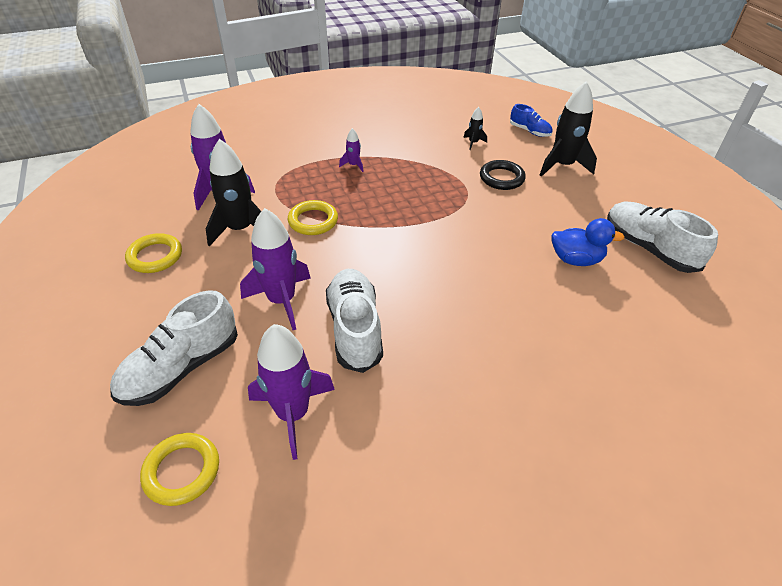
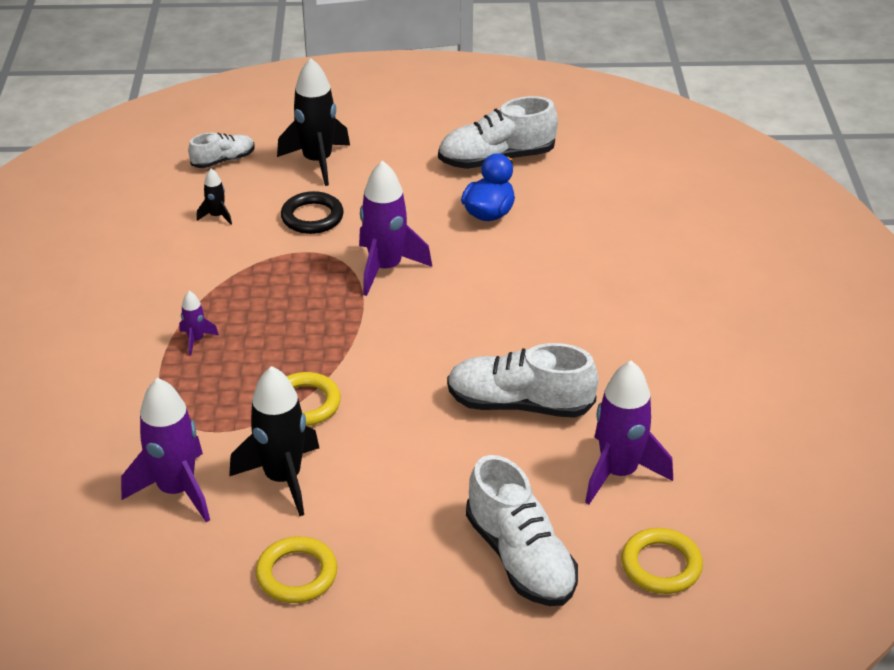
camera: 70 degrees left, 5 degrees down
(282, 301) = (447, 457): purple rocket -> purple rocket (386, 268)
(529, 131) = (223, 160): blue shoe -> white shoe

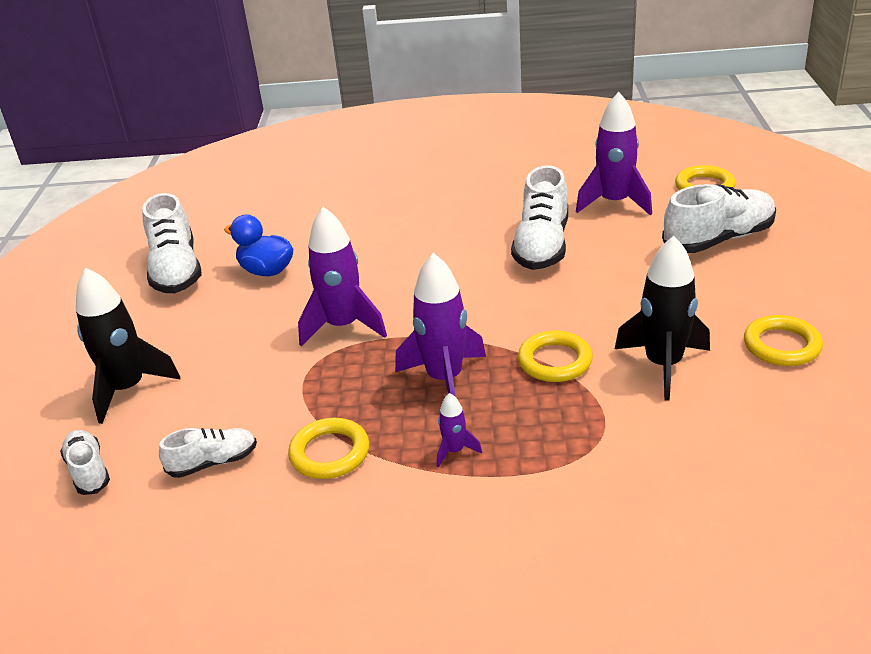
camera: 85 degrees left, 5 degrees down
(176, 490) = (699, 435): purple rocket -> purple rocket (445, 379)
(212, 273) = (330, 453): none -> yellow ring
(217, 216) = (213, 462): black rocket -> white shoe
(312, 217) = (239, 383): black ring -> none

